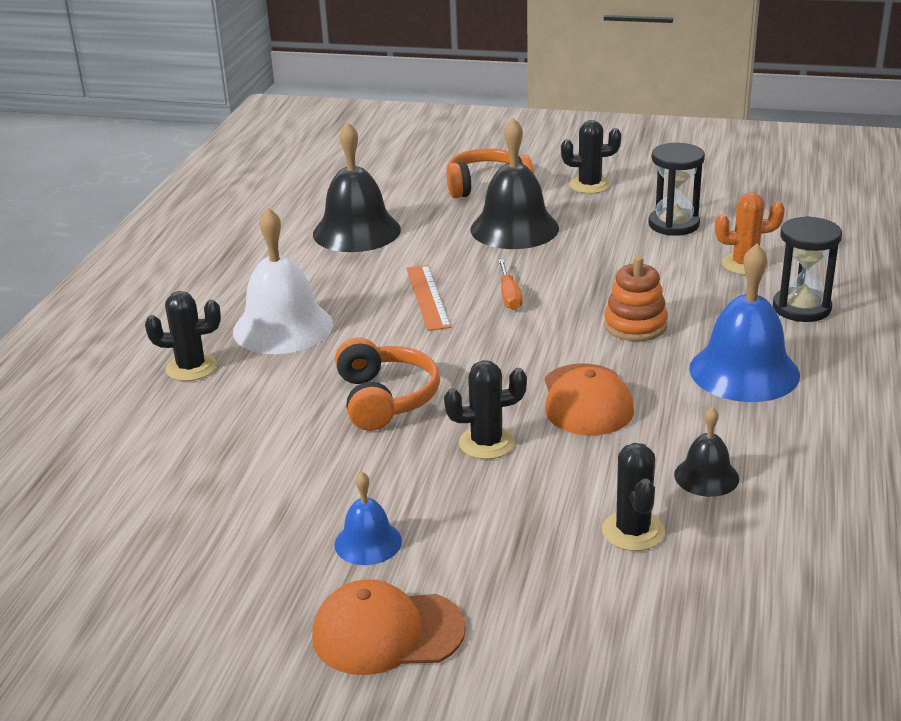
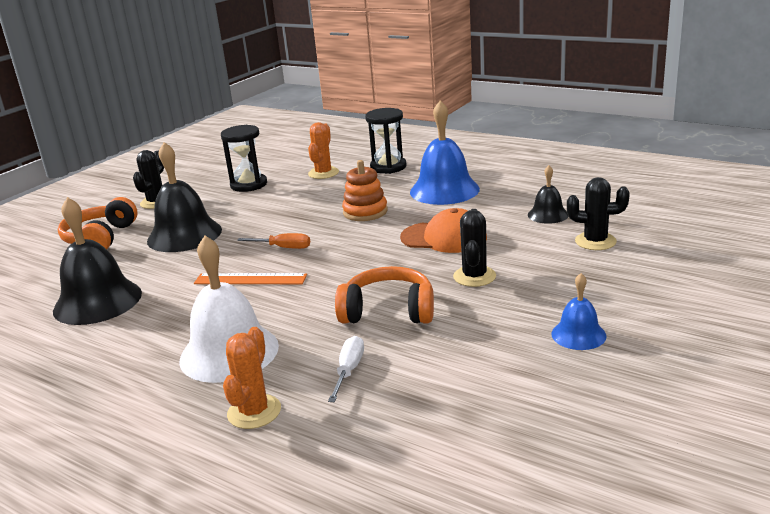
camera: 70 degrees left, 5 degrees down
(191, 368) = (254, 412): black cactus -> orange cactus
(264, 401) = (349, 371): none -> white screwdriver
(387, 632) = (686, 335): orange cap -> none

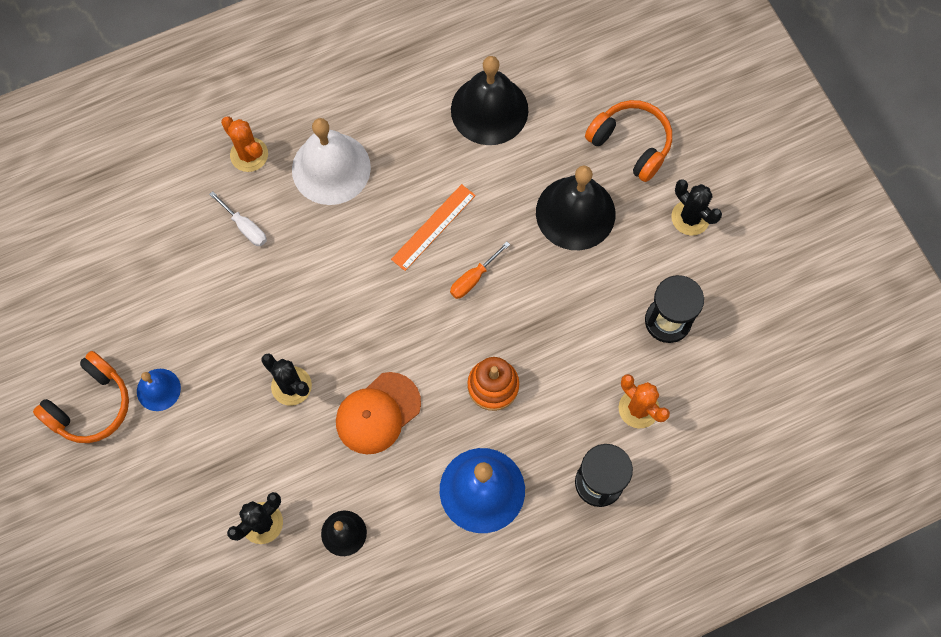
camera: 120 degrees right, 45 degrees up
(388, 311) = (296, 294): orange headphones -> orange headphones (91, 405)

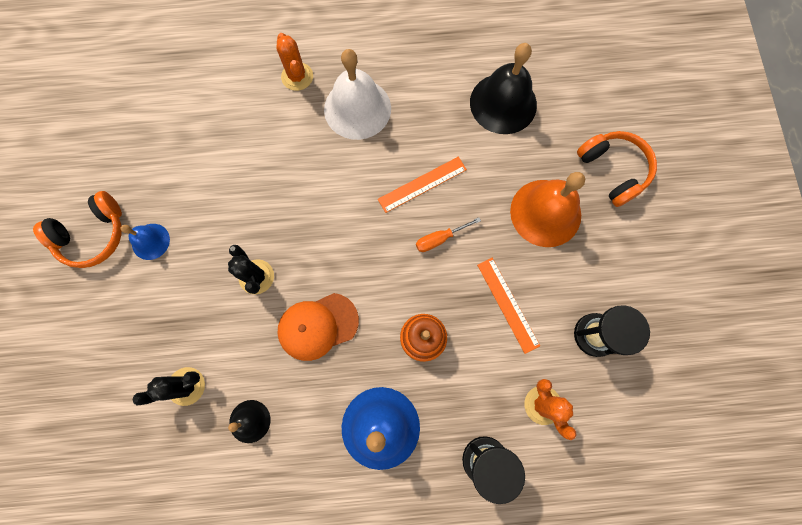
camera: 20 degrees right, 5 degrees up
(245, 227) = (271, 133): white screwdriver -> none
(569, 321) = (508, 304): none -> orange ruler
(575, 213) = (545, 213): black bell -> orange bell
(690, 218) = (644, 251): black cactus -> none

